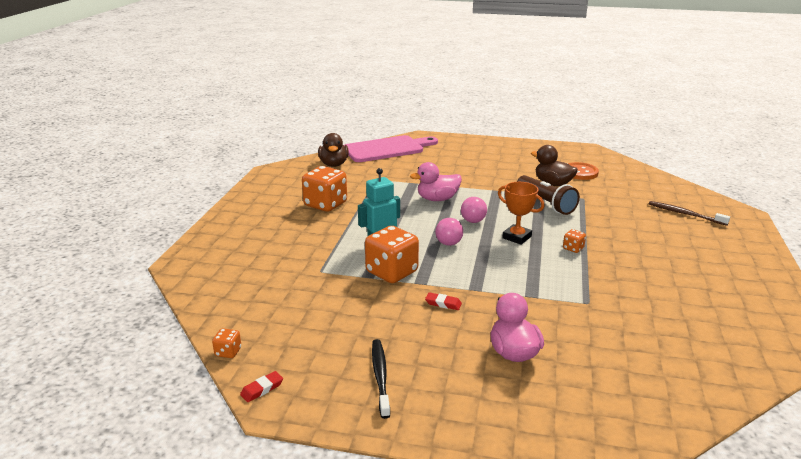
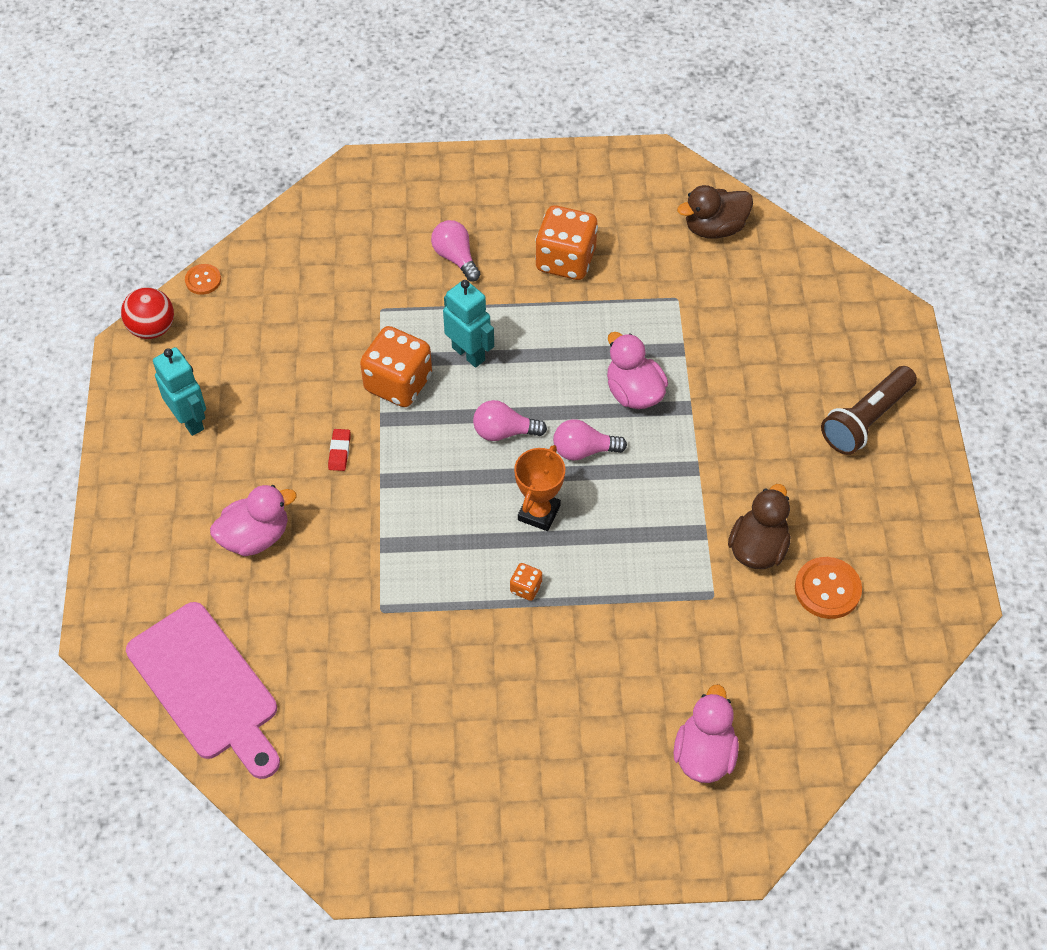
camera: 75 degrees right, 30 degrees up
(228, 352) = (203, 280): orange dice -> orange button
(262, 389) = (152, 328): red eraser -> red ball
(295, 238) = (455, 257): none -> pink light bulb
(380, 376) = (190, 420): black toothbrush -> turquoise robot
(387, 149) = (812, 282): pink cutting board -> pink cutting board (206, 687)
(546, 203) = (672, 542): brown flashlight -> brown flashlight (866, 420)
(684, 214) = (704, 754): brown toothbrush -> pink duck

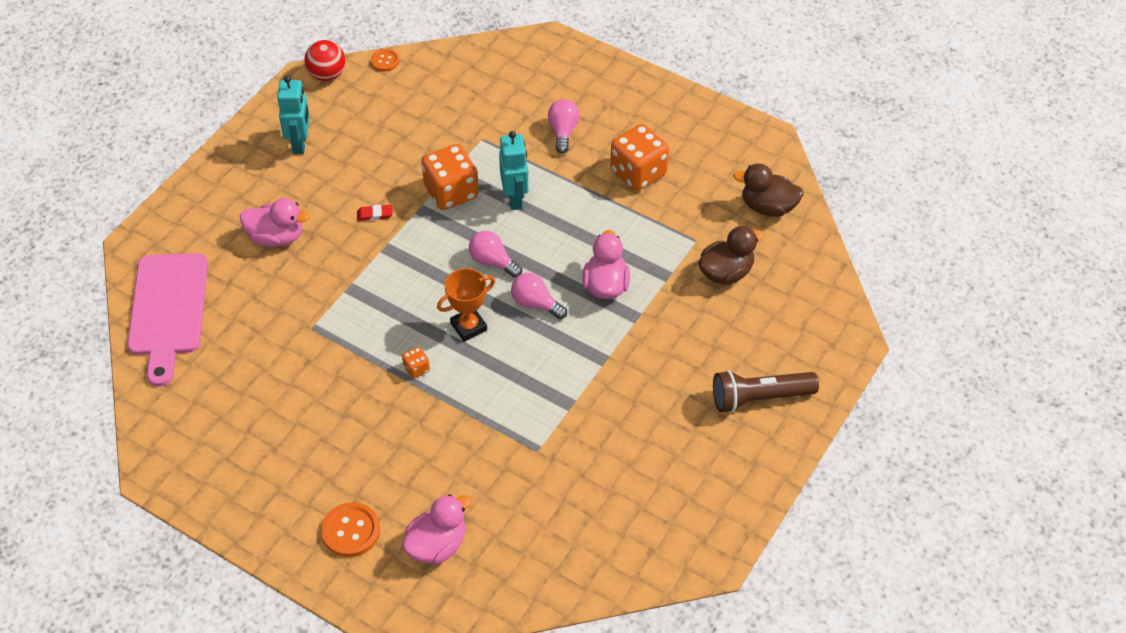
camera: 35 degrees right, 5 degrees down
(339, 451) = (375, 215): red eraser -> red eraser turned 45 degrees clockwise
(758, 548) = (598, 437): brown duck -> brown duck (726, 272)
(827, 589) = (623, 493): orange button -> orange button (351, 531)

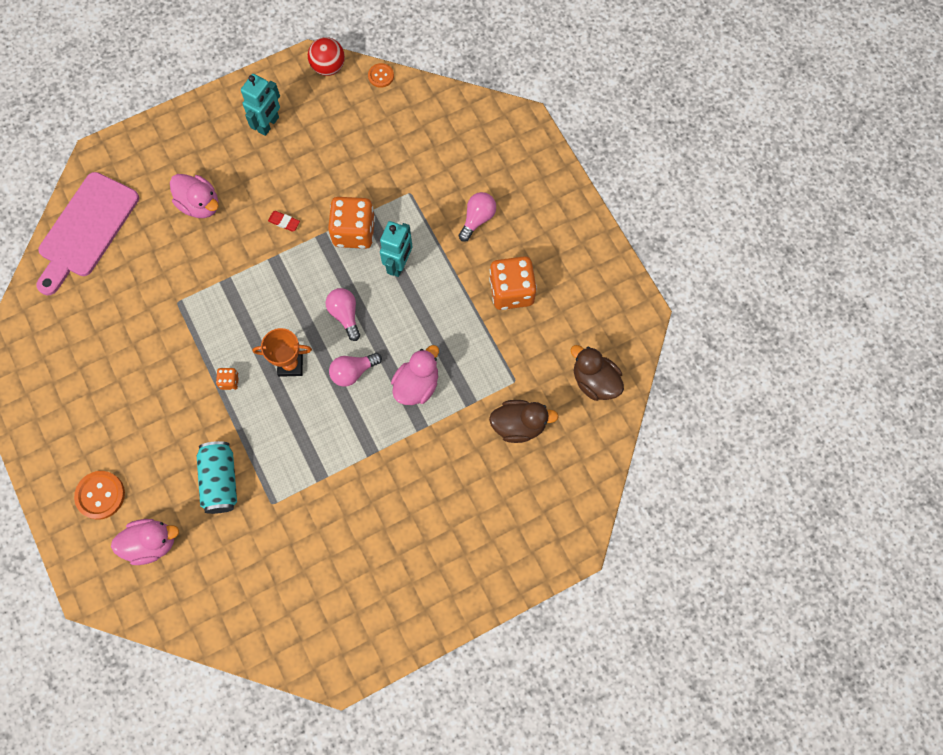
camera: 30 degrees right, 20 degrees up
(469, 456) = (220, 481): none -> turquoise can
(535, 304) = (353, 372): pink light bulb -> pink light bulb turned 90 degrees counterclockwise
(759, 398) = (468, 555): brown flashlight -> none

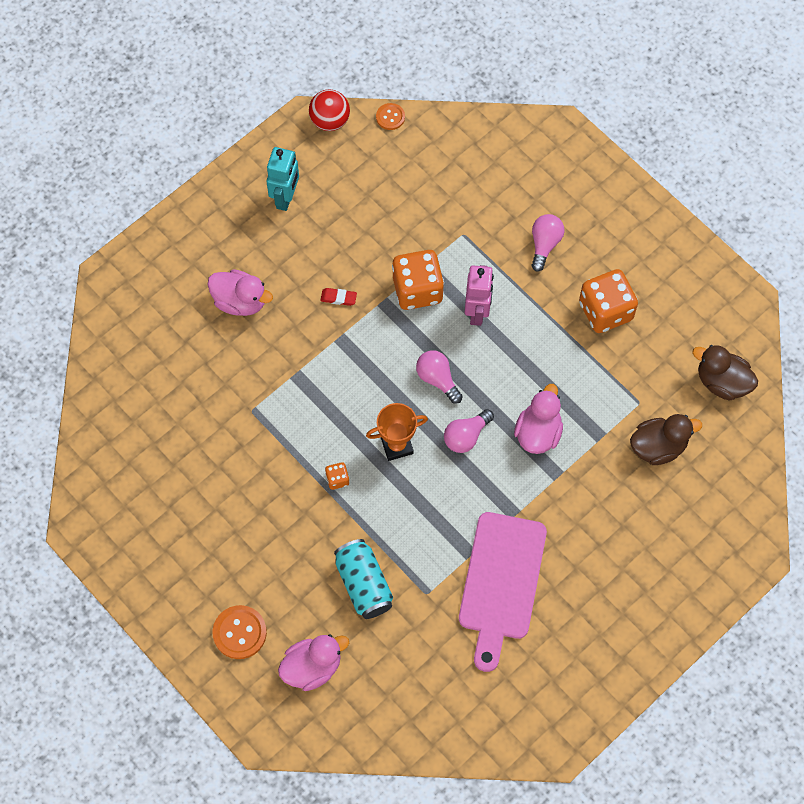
camera: 15 degrees left, 5 degrees down
(86, 229) = (124, 358): pink cutting board -> pink cutting board (501, 582)
(399, 264) = (477, 312): turquoise robot -> pink robot

